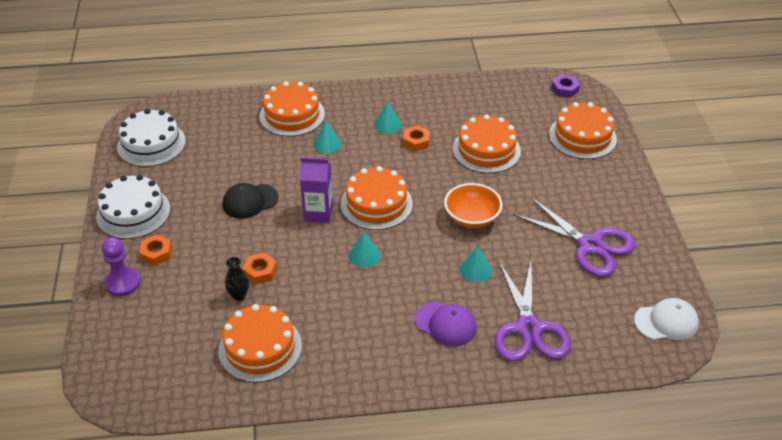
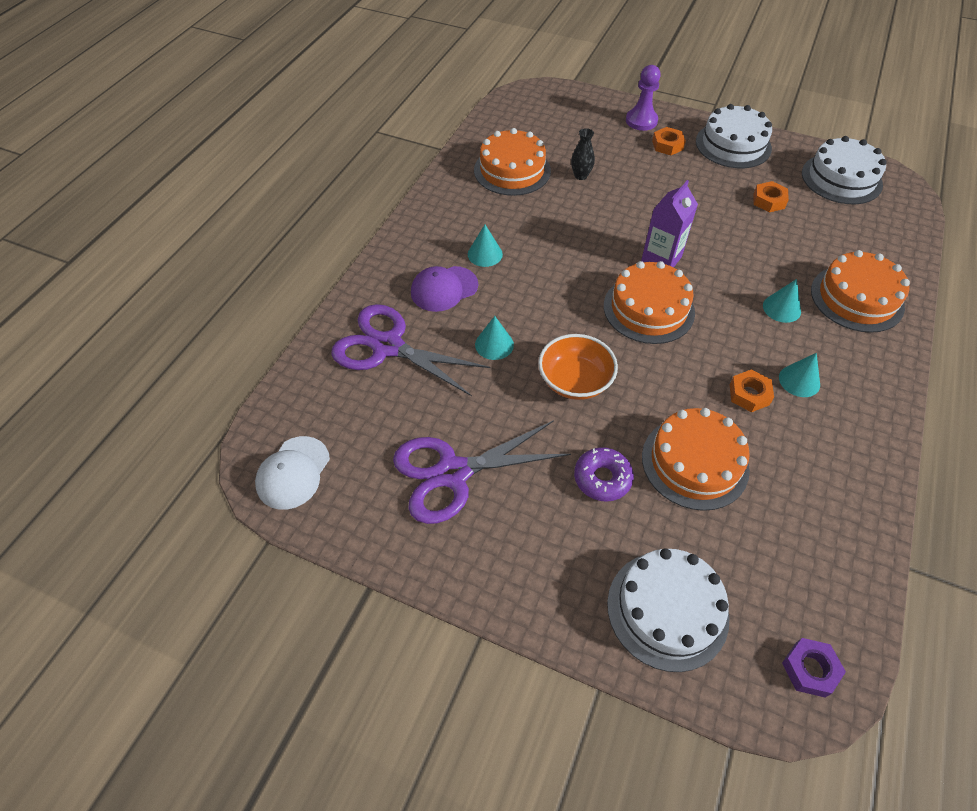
camera: 120 degrees right, 10 degrees up
(250, 201) = (708, 218): black cap -> none
(260, 271) = (602, 196): orange nut -> orange nut (768, 201)
(364, 255) = (575, 269): turquoise cone -> turquoise cone (485, 254)
(532, 182) = (602, 478): none -> purple donut
(582, 137) = (667, 610): orange cake -> white cake

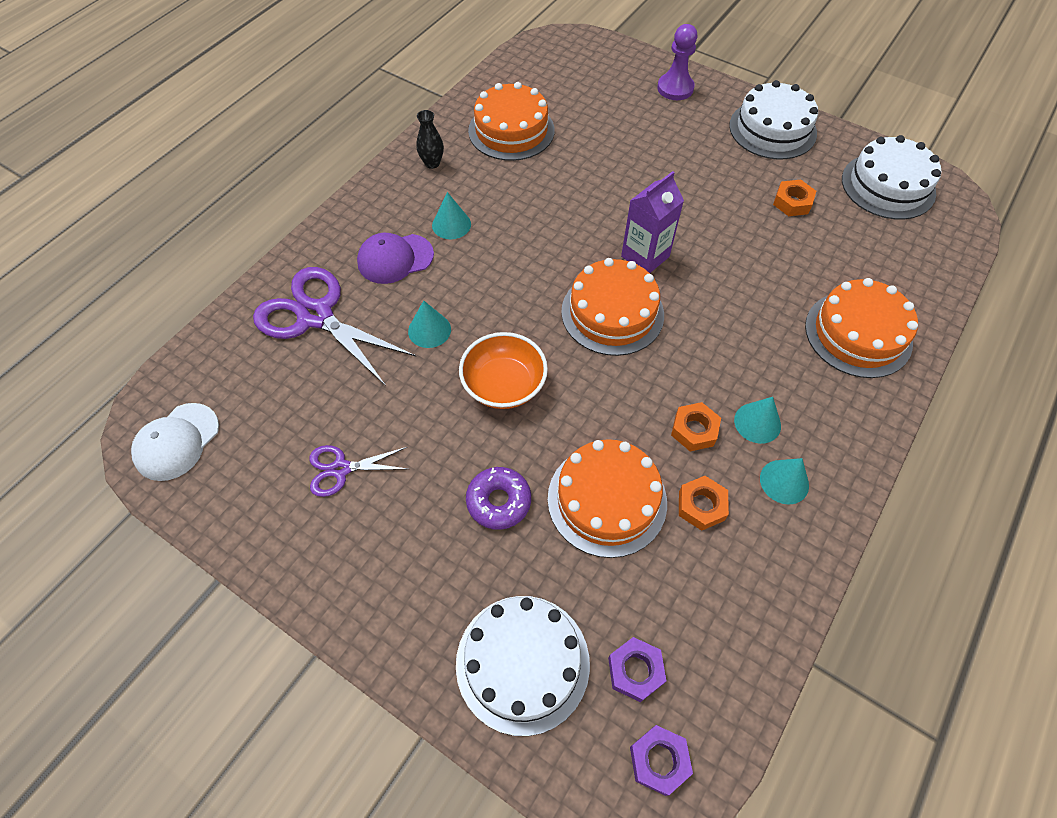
camera: 10 degrees right, 5 degrees up
(453, 473) = (341, 469): purple scissors -> purple scissors, size x0.53
(580, 176) = (585, 146): black vase -> black vase (432, 163)
(667, 145) = (696, 121): orange nut -> orange nut (701, 506)
(765, 599) = (635, 671): none -> purple nut
(781, 308) = (765, 333): turquoise cone -> turquoise cone (784, 481)

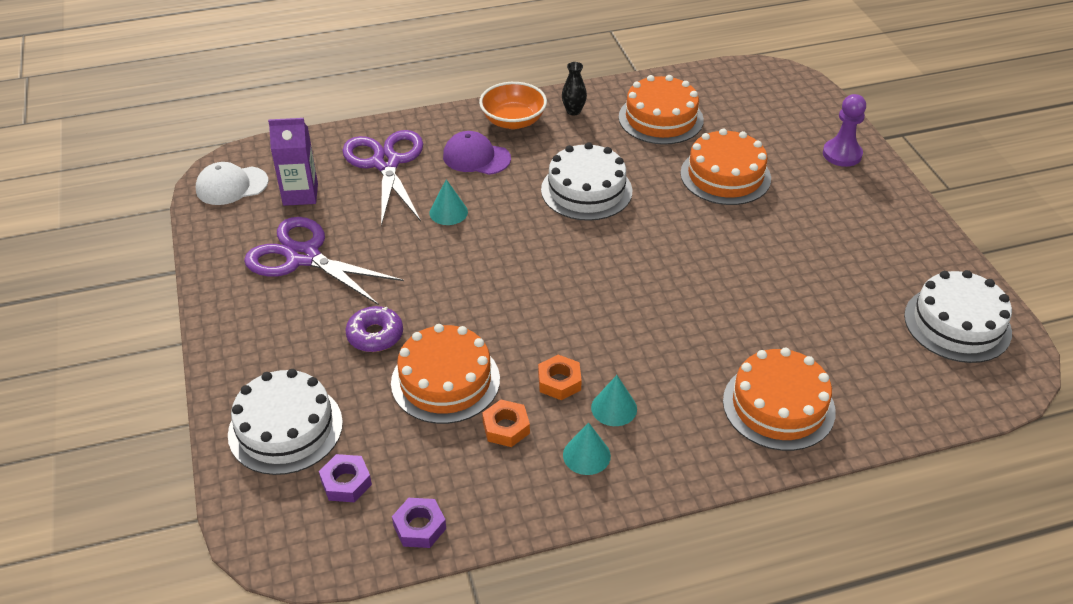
camera: 40 degrees right, 15 degrees down
(341, 469) = (303, 257): purple scissors -> purple scissors, size x1.90
(451, 224) = (540, 157): turquoise cone -> none
(504, 385) = (459, 273): orange bowl -> orange bowl (513, 121)
(612, 313) = (590, 275): orange cake -> orange cake (725, 176)
(645, 256) = (663, 254): purple carton -> purple carton (300, 194)
(659, 760) = (302, 537): purple nut -> purple nut (419, 527)
(772, 129) = (896, 227): white cake -> white cake (586, 190)
(792, 202) = (843, 287): orange nut -> none

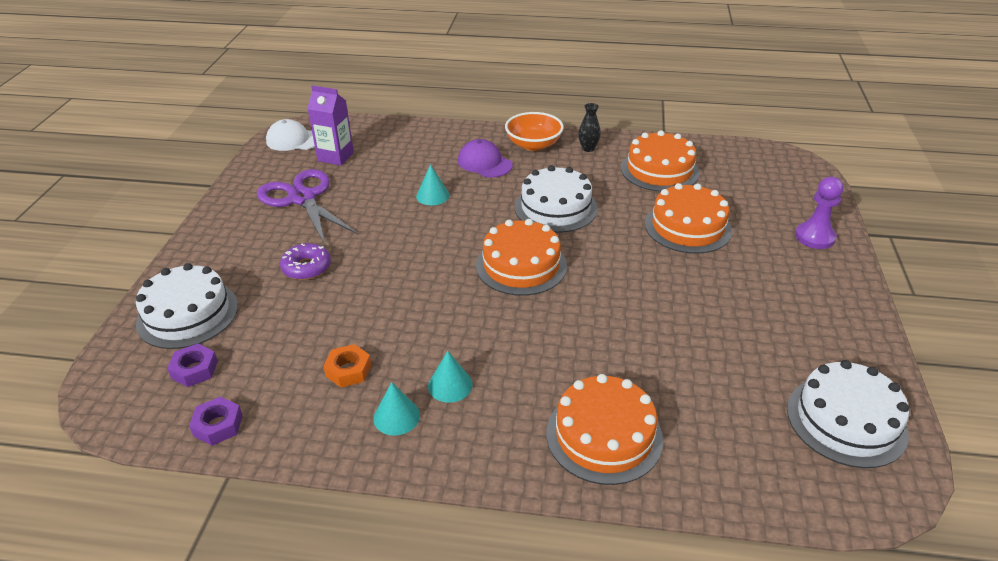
camera: 25 degrees right, 5 degrees down
(386, 163) = (413, 151): purple scissors -> none
(445, 381) = (331, 317): orange cake -> orange cake (521, 265)
(559, 382) = (420, 348): orange nut -> none

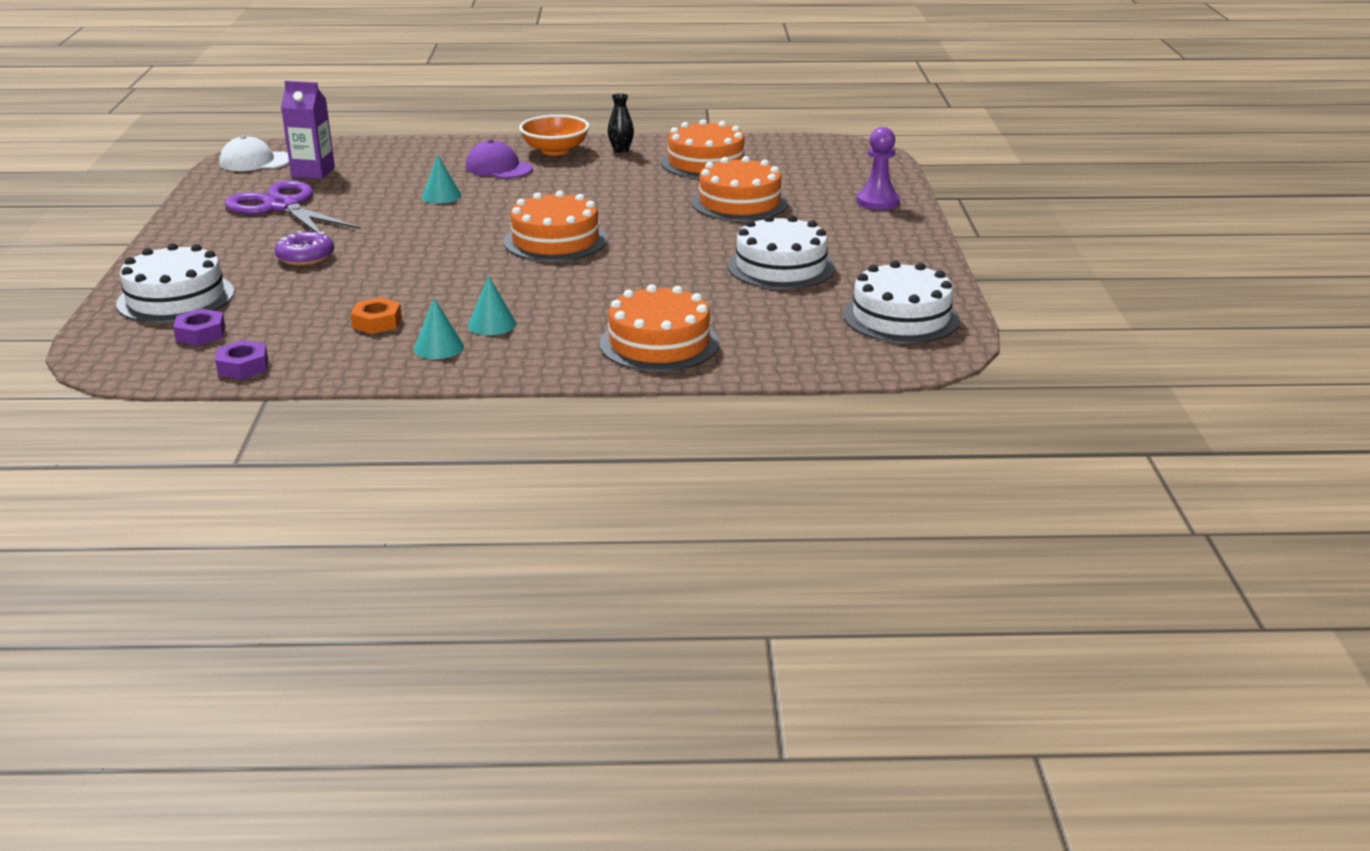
camera: 10 degrees left, 10 degrees down
(555, 208) = (588, 197): white cake -> white cake (781, 266)

